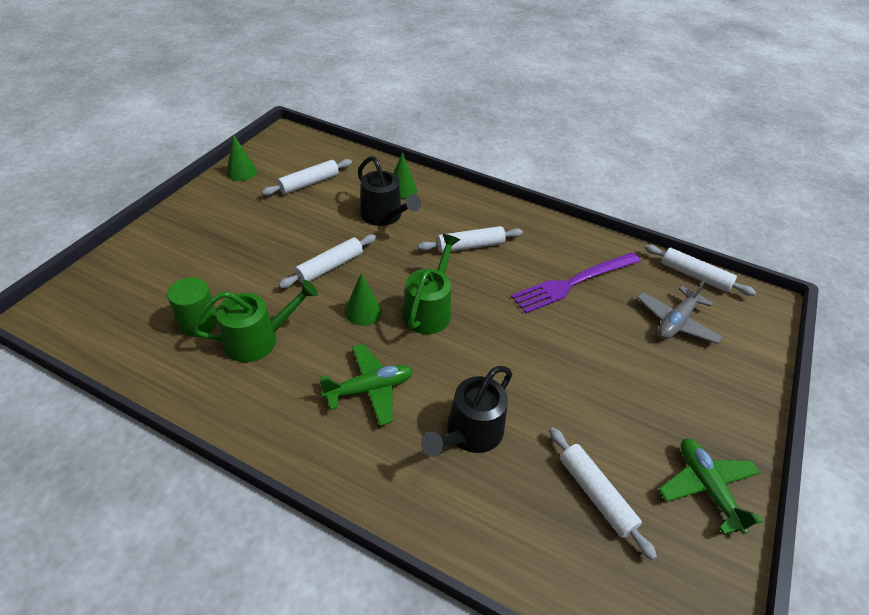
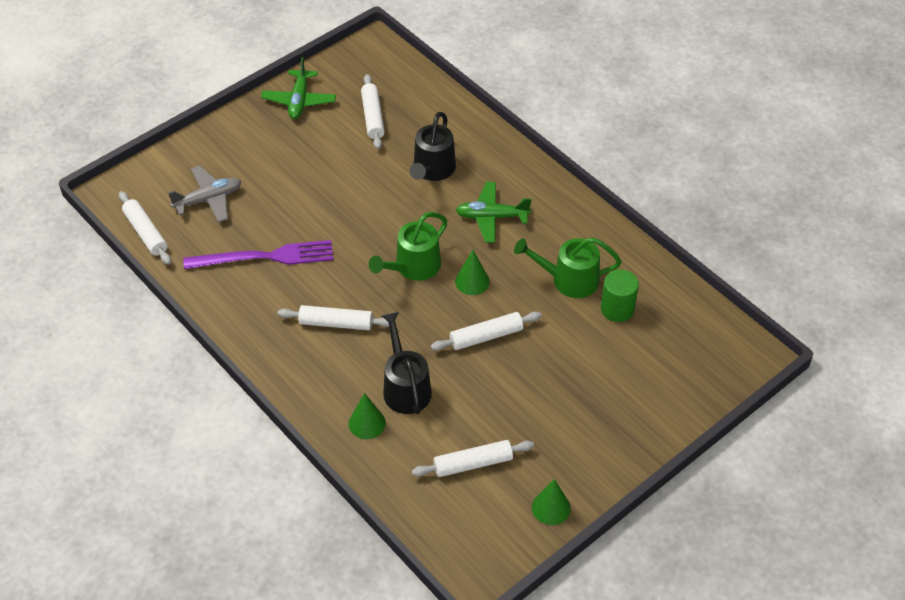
camera: 155 degrees left, 5 degrees up
(470, 433) = (432, 170): black watering can -> black watering can turned 135 degrees clockwise

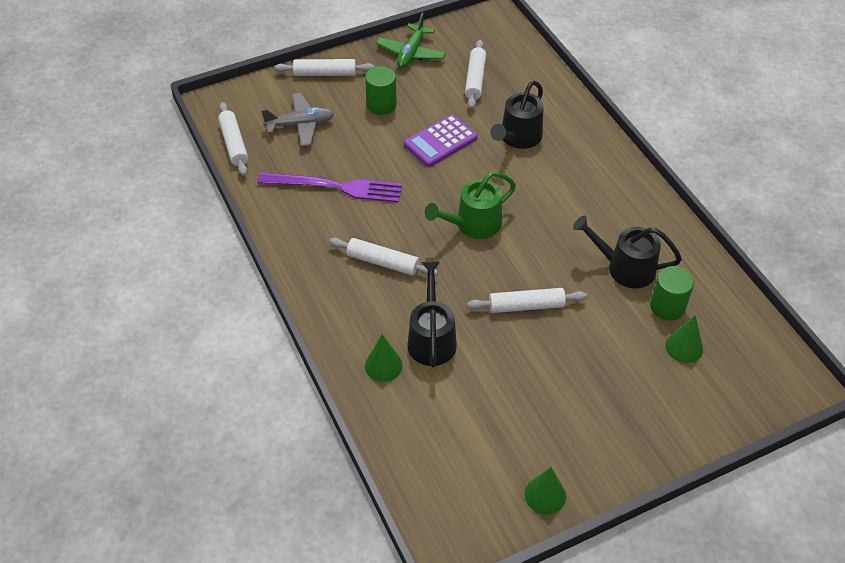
camera: 15 degrees right, 0 degrees up
(285, 162) = (381, 105): none -> green cylinder
(356, 188) = (440, 141): none -> purple calculator
(472, 281) = (527, 250): green cone -> green cone (684, 347)
(473, 464) = (477, 430): white rolling pin -> white rolling pin (325, 74)
(491, 217) = (563, 192): green plane -> none
(569, 280) = (625, 268): green watering can -> black watering can

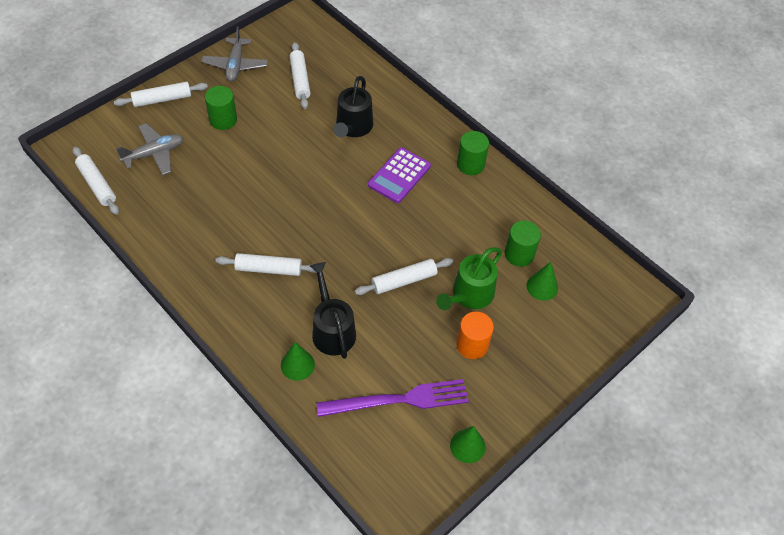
camera: 20 degrees left, 5 degrees up
(334, 187) = (204, 207): purple fork -> purple fork (397, 400)
(411, 53) = (235, 65): green plane -> grey plane
(440, 141) = (286, 144): purple calculator -> purple calculator (399, 176)
(473, 224) = (337, 216): green watering can -> green watering can (469, 295)
(583, 390) = (472, 345): none -> orange cylinder
(625, 268) = (475, 227): black watering can -> none
(639, 201) = (470, 164): none -> green cylinder

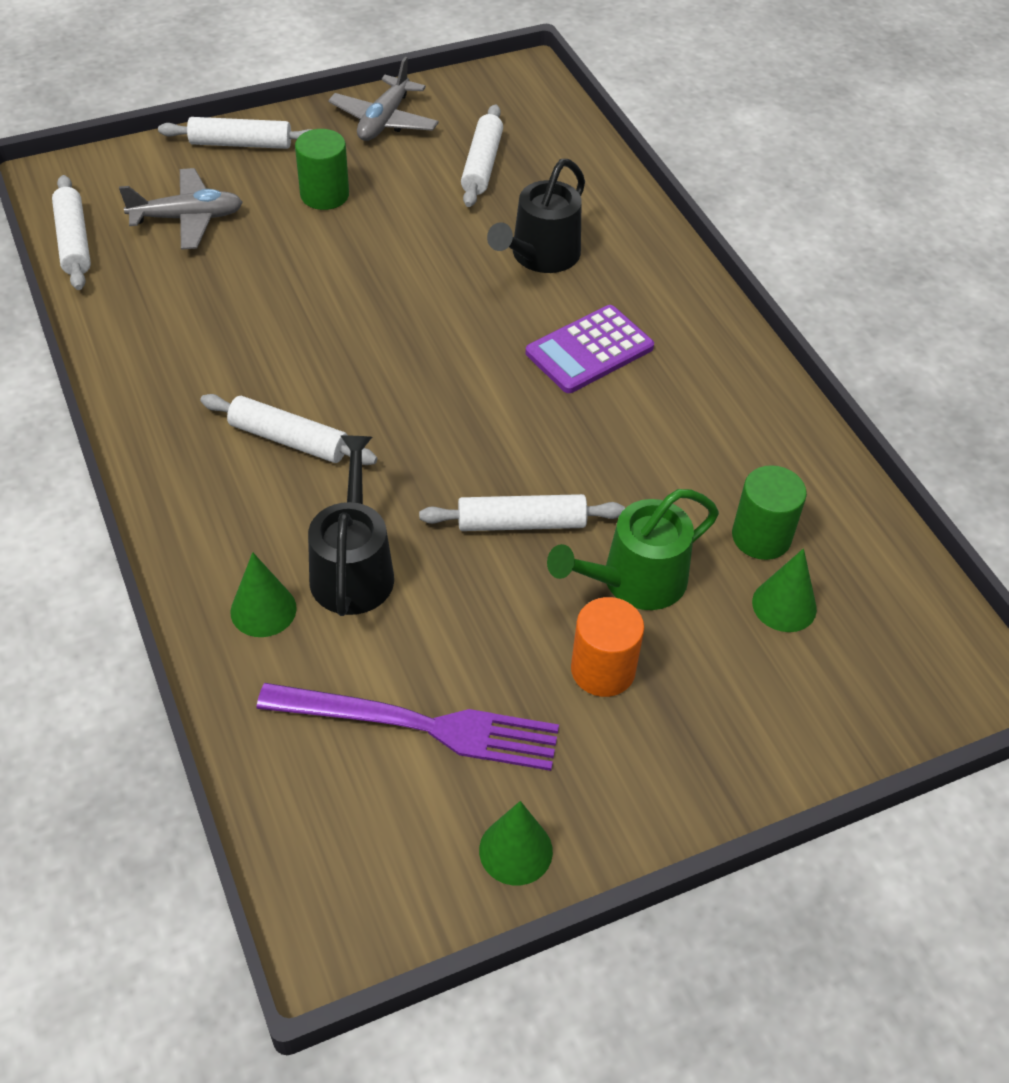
camera: 20 degrees right, 5 degrees down
(470, 164) = (729, 364): green cylinder -> none

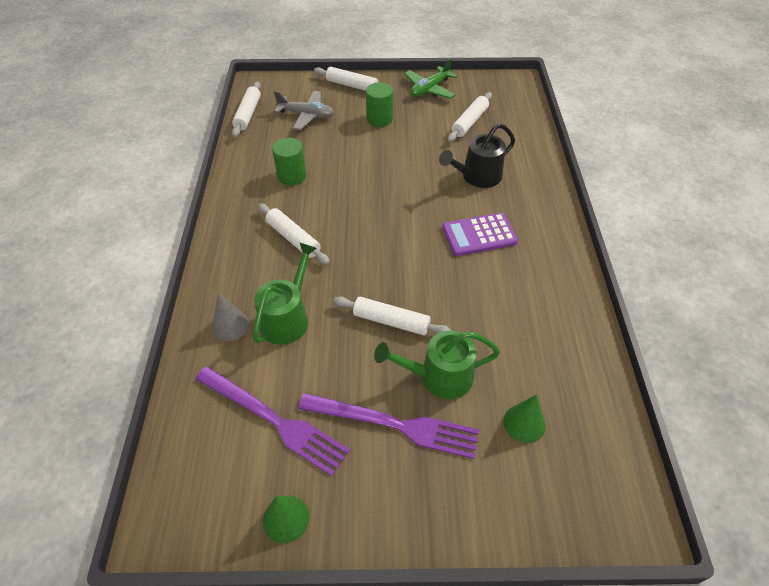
camera: 25 degrees right, 0 degrees up
(263, 610) = (230, 325): green cone -> grey cone
(353, 569) = (287, 318): black watering can -> green watering can
(384, 120) = (429, 89): grey plane -> green plane
(603, 670) = (393, 424): orange cylinder -> purple fork
(761, 537) = (529, 375): green cylinder -> green cylinder (292, 176)

